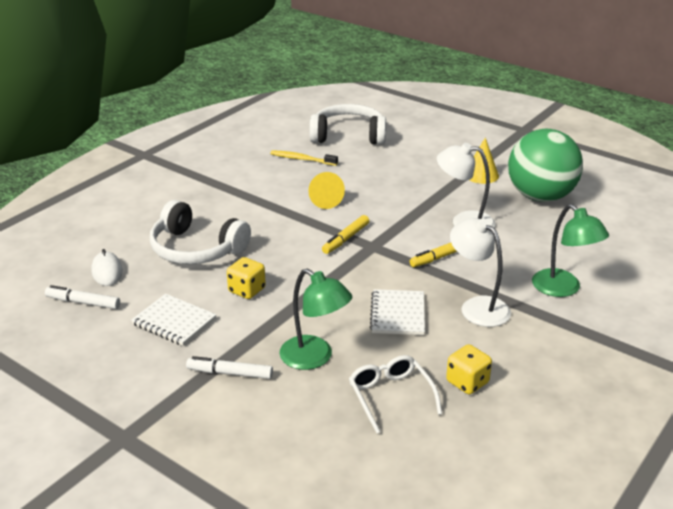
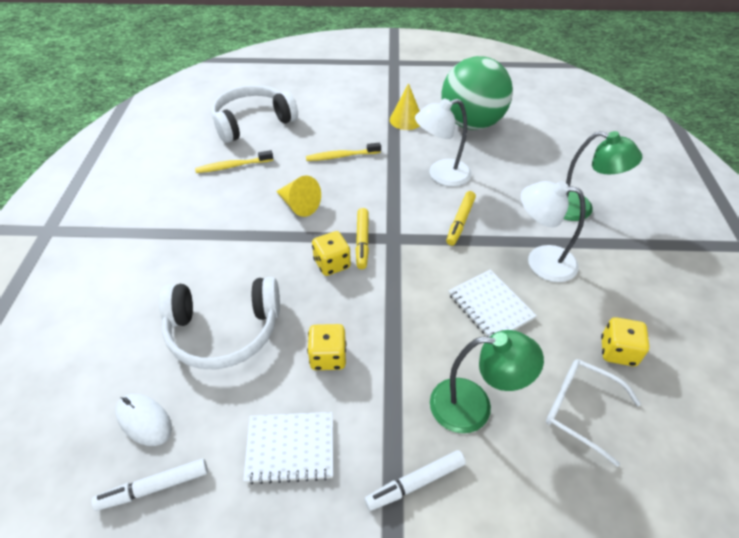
camera: 35 degrees left, 15 degrees up
(308, 243) = (332, 264): none -> yellow dice
(393, 181) = (341, 156): none -> yellow toothbrush

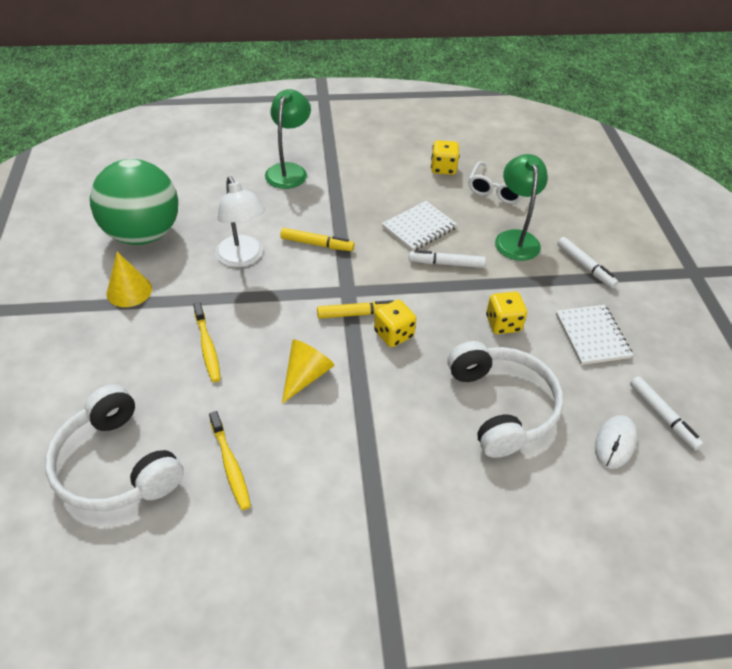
camera: 100 degrees left, 0 degrees up
(428, 322) = (446, 263): none -> white marker
(541, 261) = (360, 197): white lamp -> none

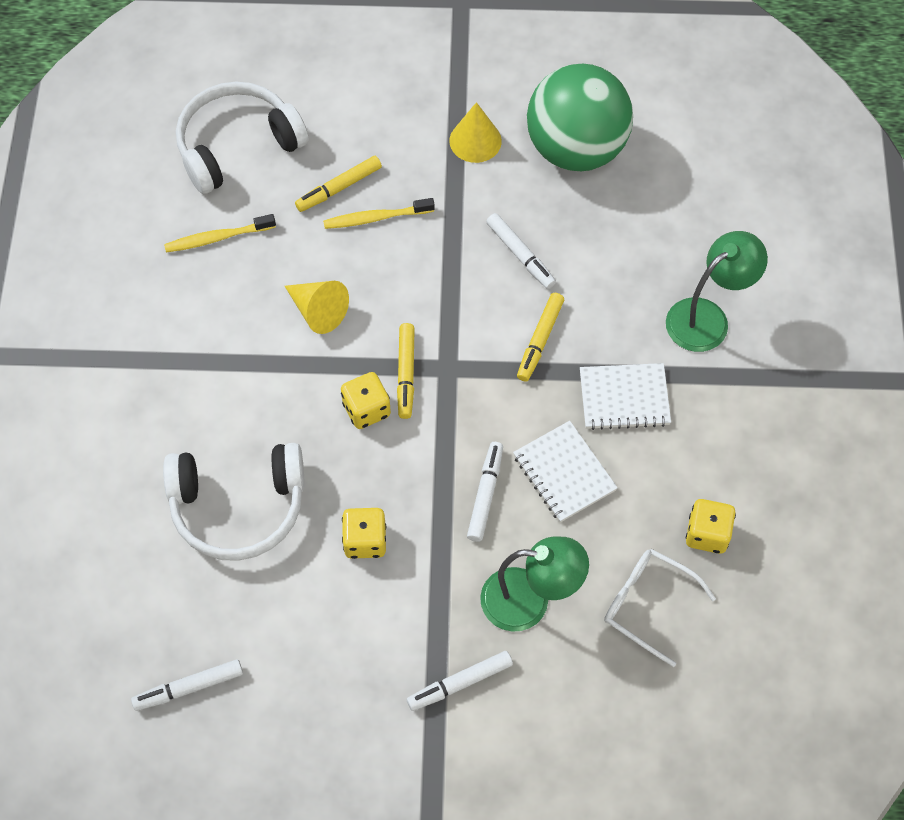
camera: 100 degrees right, 15 degrees up
(174, 376) = (339, 188): none -> yellow marker
(243, 258) = (520, 255): white lamp -> white marker
(289, 170) = (707, 317): green lamp -> green lamp turned 60 degrees counterclockwise
(592, 336) = (327, 647): white notebook -> white notebook (624, 398)
(615, 443) = (164, 617): white mouse -> none

